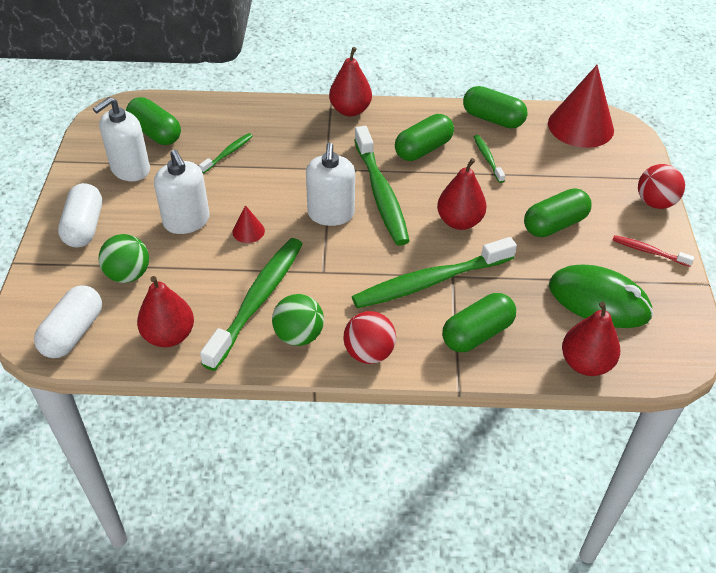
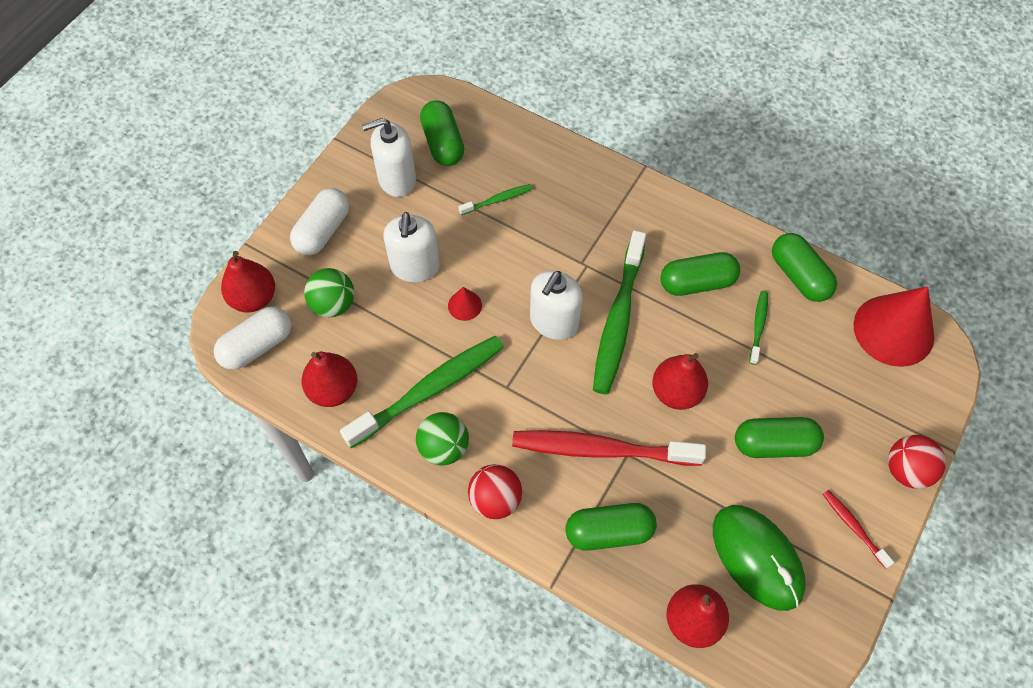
camera: 30 degrees right, 15 degrees up
(350, 110) = (651, 197): red pear -> red pear (253, 298)
(431, 281) = (602, 449): green toothbrush -> red toothbrush

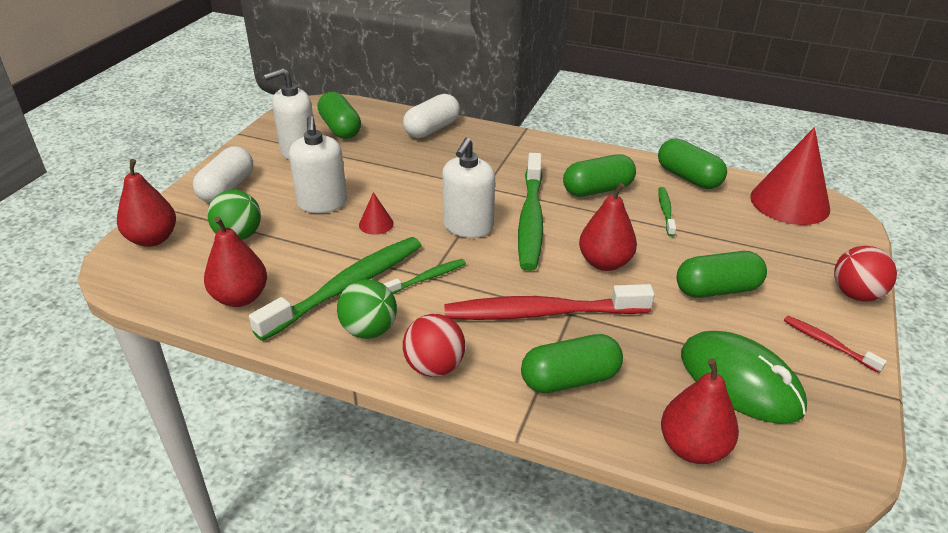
camera: 10 degrees left, 25 degrees down
(257, 346) = (155, 273): white capsule -> white capsule (432, 129)
(497, 200) = (396, 156): green toothbrush -> green toothbrush (427, 278)

